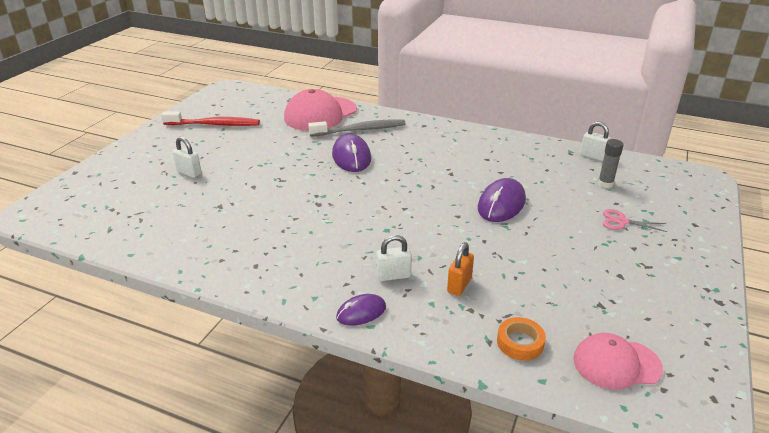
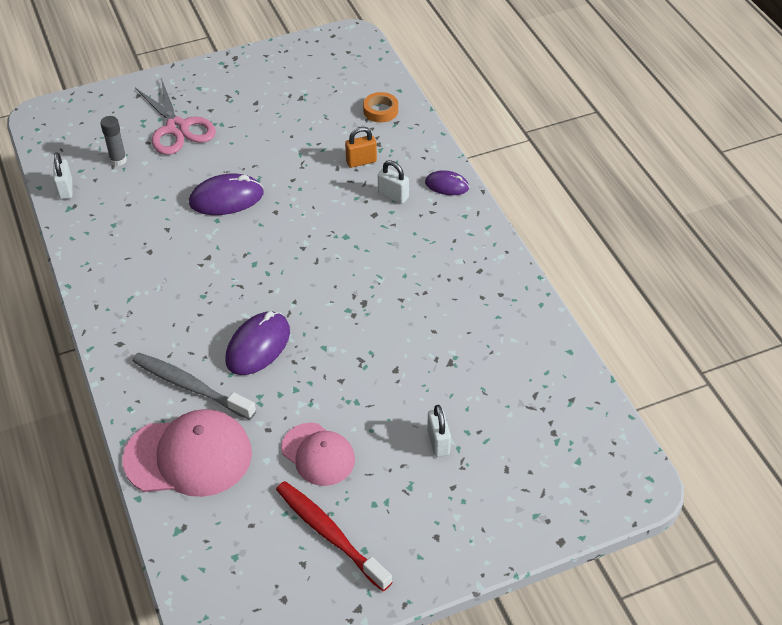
camera: 135 degrees left, 15 degrees up
(616, 364) = (349, 72): pink cap -> pink cap (318, 454)
(621, 222) = (177, 128): pink scissors -> pink scissors, size x1.94

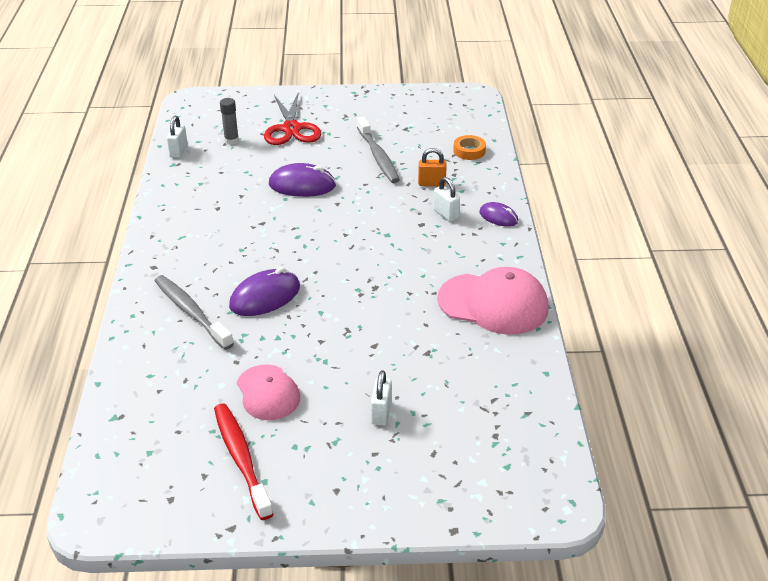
camera: 20 degrees right, 10 degrees down
(177, 128) = (291, 129): pink scissors -> red scissors
(188, 456) = (158, 363): pink cap -> pink cap (493, 304)
(289, 141) = (378, 156): none -> grey toothbrush

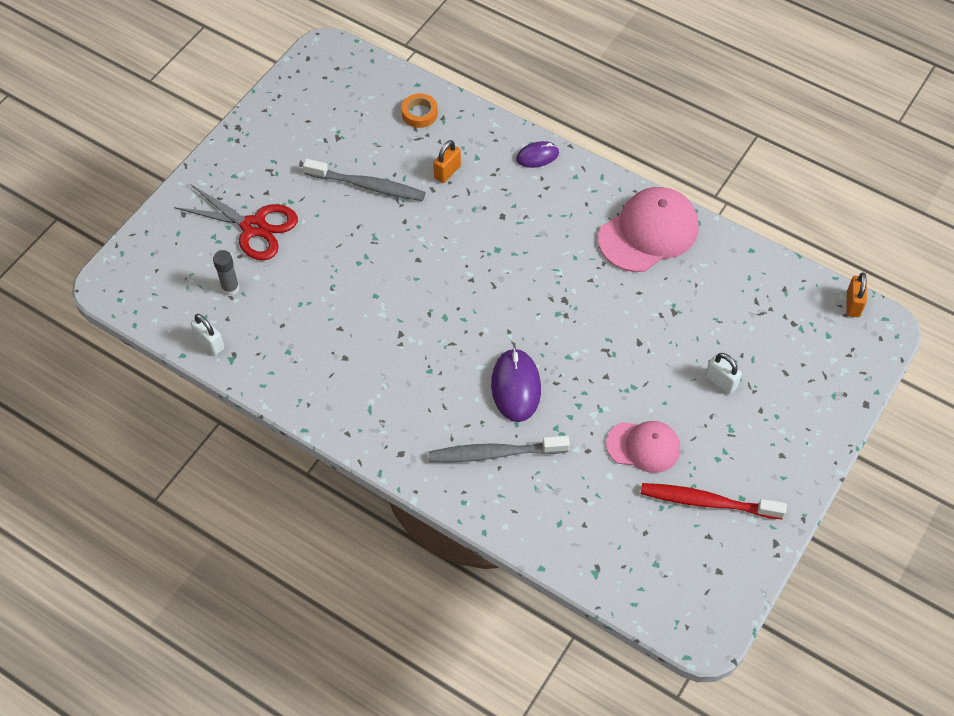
camera: 55 degrees left, 20 degrees up
(302, 185) = (364, 271): purple mouse -> none
(446, 214) = (502, 190): white padlock -> none
(563, 469) = (853, 304): none -> orange padlock

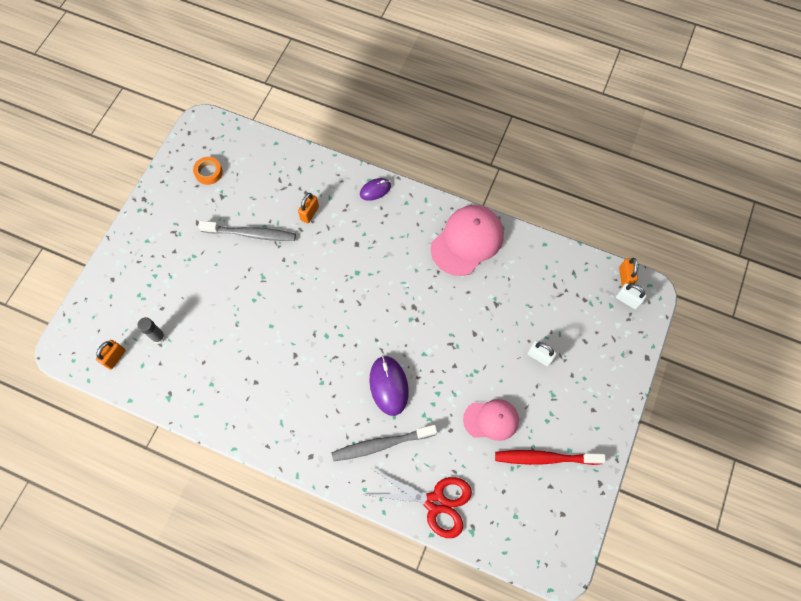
camera: 10 degrees left, 10 degrees up
(172, 304) = (115, 357): none -> orange padlock
(210, 343) = (149, 387): white padlock -> white padlock (627, 300)
(254, 227) = (169, 282): red scissors -> red scissors (435, 502)
(419, 113) = (281, 167): orange tape -> orange tape (208, 172)

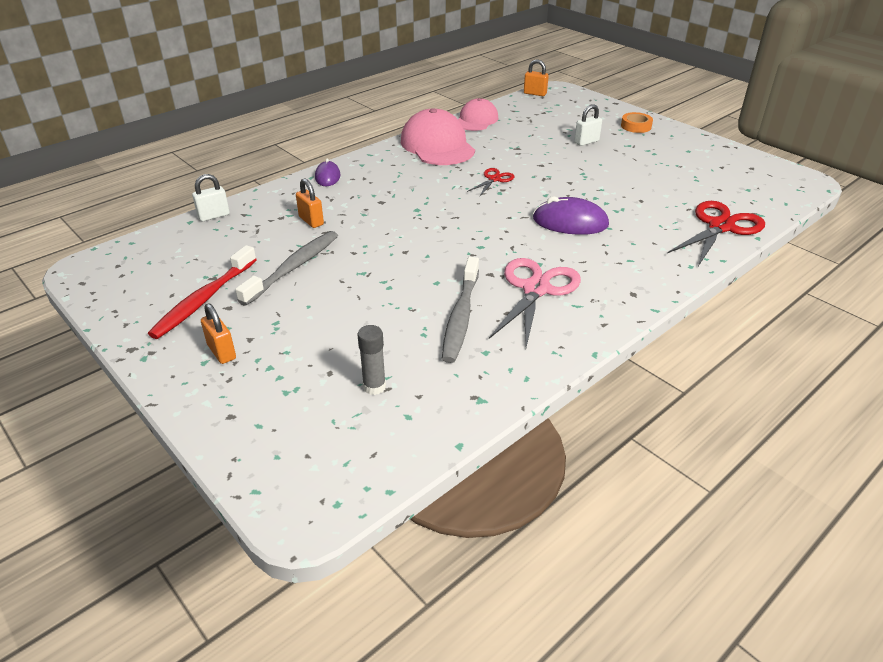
camera: 65 degrees left, 30 degrees down
(115, 357) = (372, 445): orange padlock -> orange padlock (222, 352)
(208, 172) = (164, 280): orange tape -> orange tape (636, 126)
(289, 391) = (536, 289): none -> pink scissors
(381, 444) = (639, 242): grey toothbrush -> grey toothbrush (461, 316)
(430, 307) = (494, 179): none -> red scissors
(491, 420) = (640, 177): pink cap -> pink cap (476, 120)
(545, 458) = (692, 162): red toothbrush -> red toothbrush (204, 299)
(627, 300) = (557, 97): white padlock -> white padlock (214, 216)

